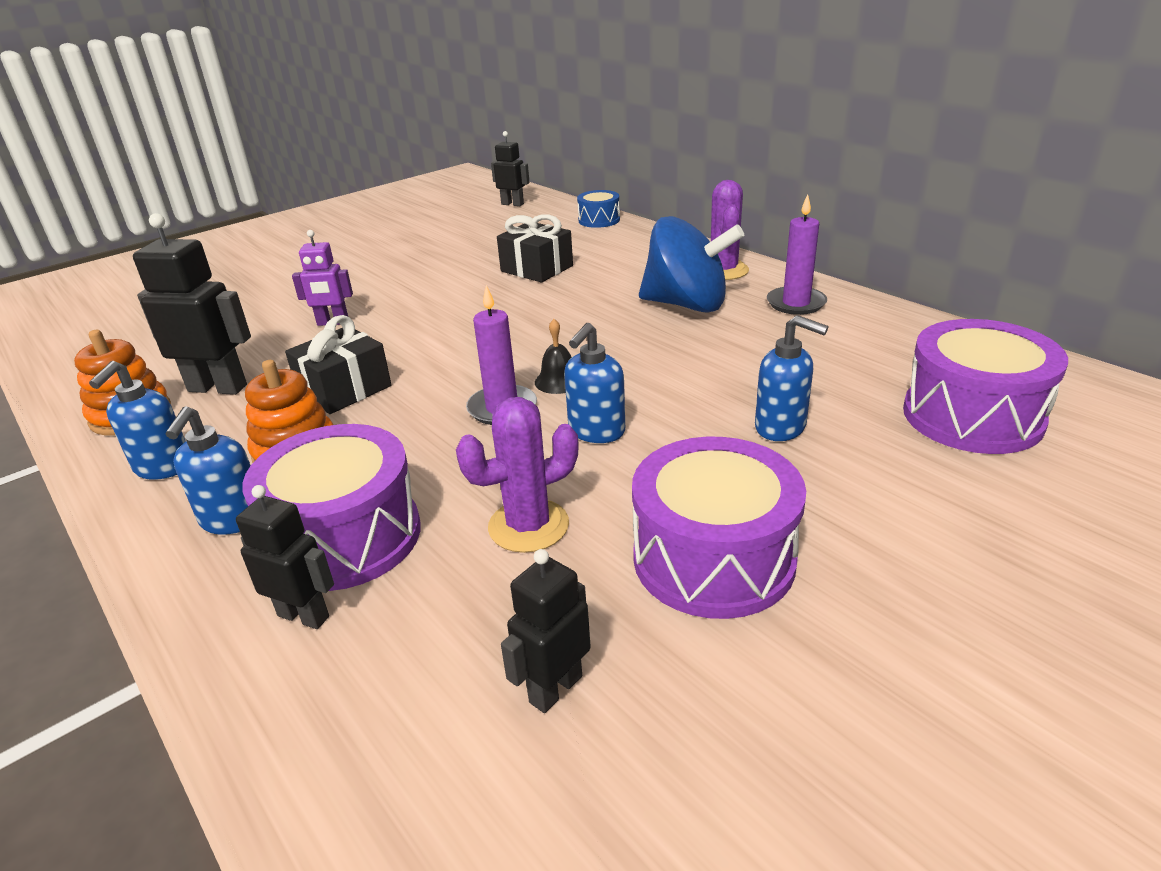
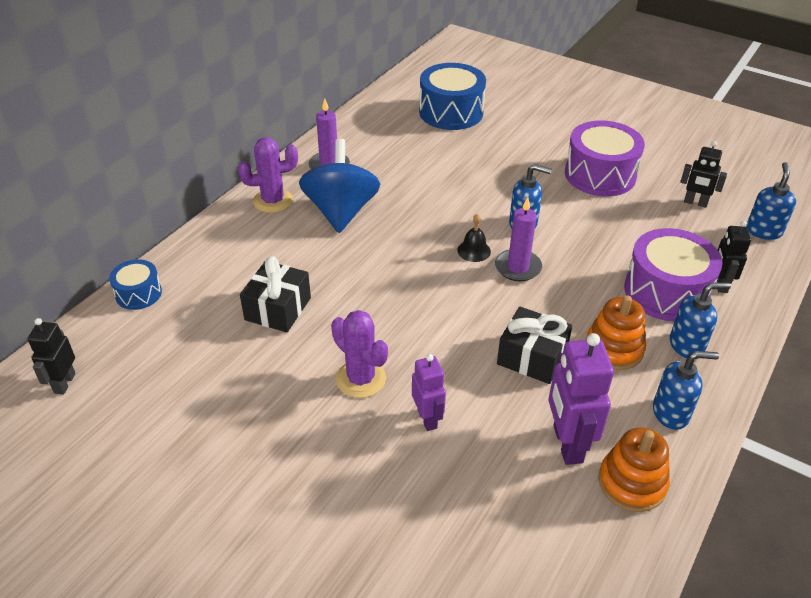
camera: 110 degrees left, 10 degrees up
(218, 388) = (567, 444): black robot -> purple robot
(528, 526) = (615, 230): purple cactus -> purple cactus (361, 379)
(781, 427) = (488, 164): blue soap dispenser -> blue soap dispenser (763, 231)
(972, 416) = (451, 112): purple drum -> blue drum

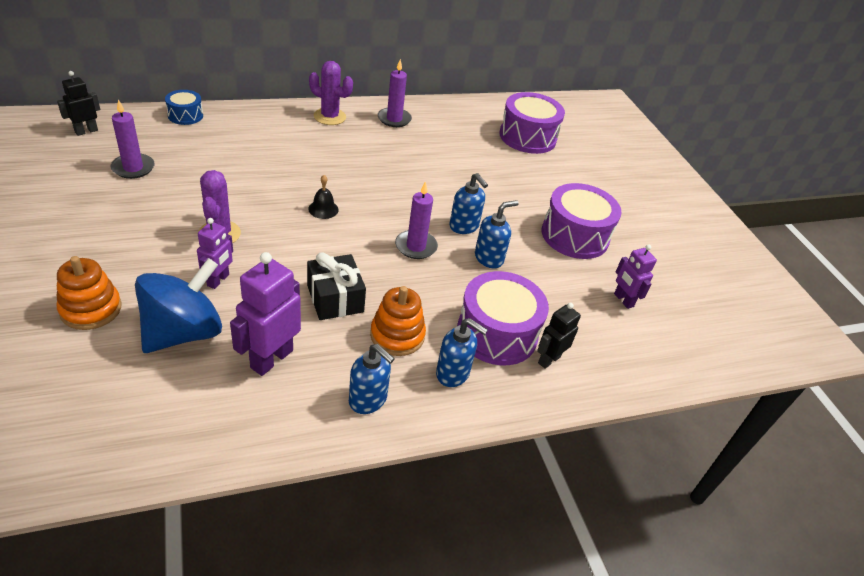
camera: 35 degrees right, 0 degrees up
(179, 382) = (133, 168): none -> purple candle
(278, 309) = (238, 169): black gift -> none
(341, 211) = (359, 146): blue spinning top -> blue spinning top (183, 332)
(451, 112) = (527, 137): blue drum -> purple drum
(474, 250) = (403, 218): black bell -> black bell (323, 209)
(632, 483) = (271, 412): orange stacking toy -> orange stacking toy (91, 309)
(695, 203) = (623, 300): black robot -> purple robot
(763, 231) = (651, 355): blue soap dispenser -> blue soap dispenser (489, 258)

